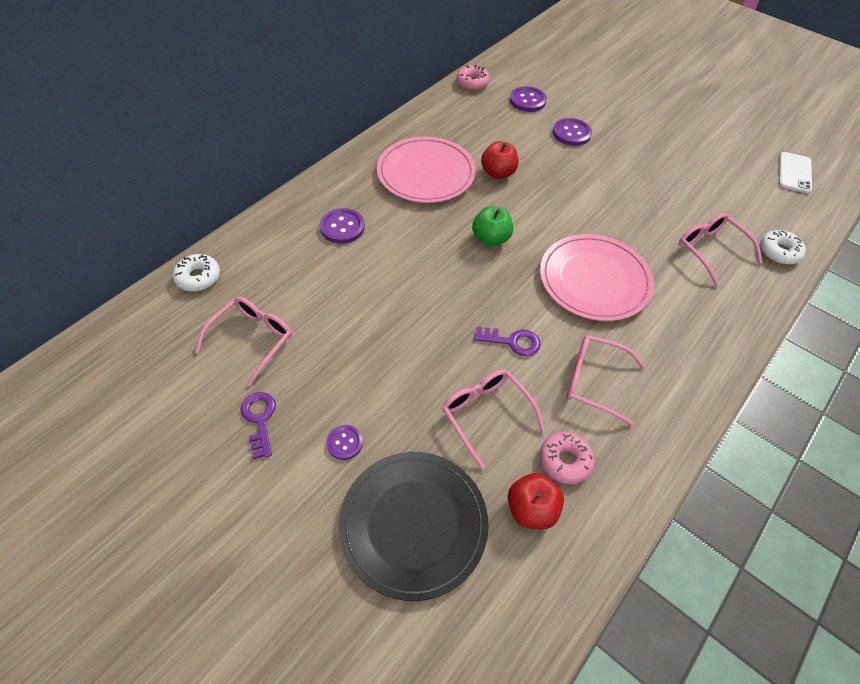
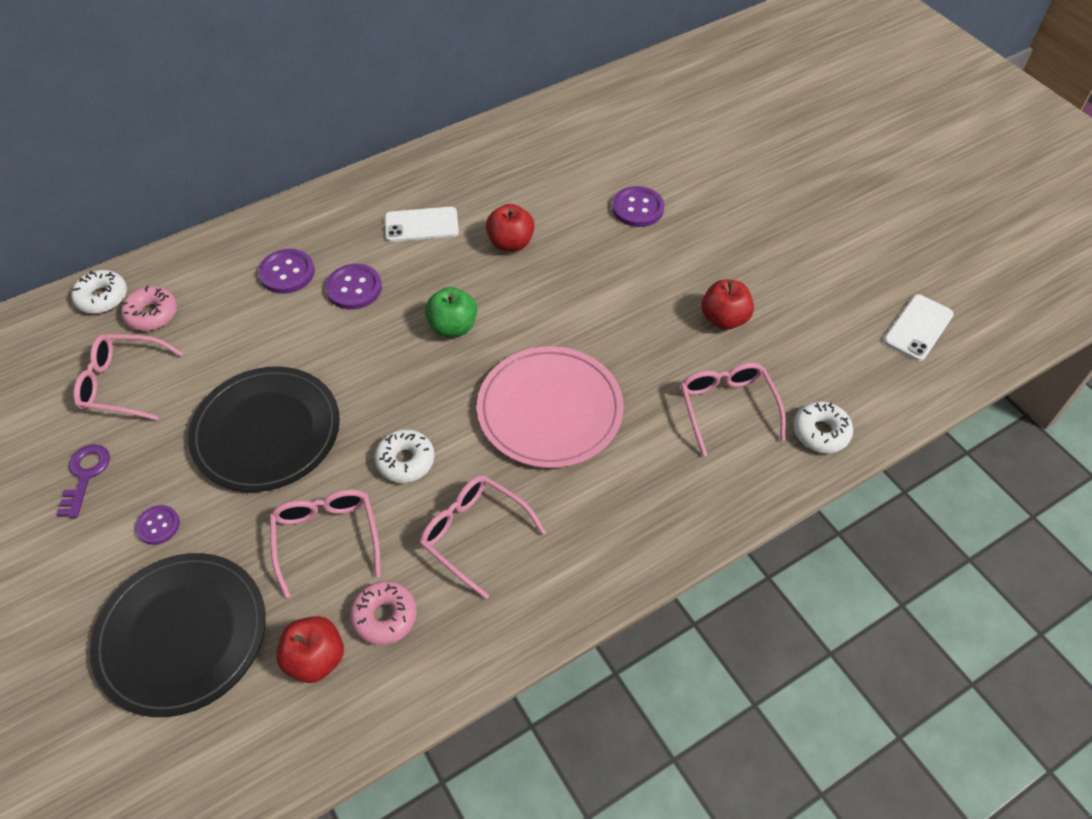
camera: 20 degrees right, 0 degrees up
(252, 339) = (122, 383): pink glasses -> pink glasses turned 135 degrees counterclockwise
(393, 347) = (266, 432): none -> black plate
(426, 173) = (421, 225): pink plate -> white phone
(472, 83) = (548, 113): pink donut -> pink donut (152, 314)
(512, 342) = (405, 461): purple key -> white donut
(527, 100) = (606, 151): purple button -> purple button (354, 288)
(672, 193) = (724, 319): none -> red apple

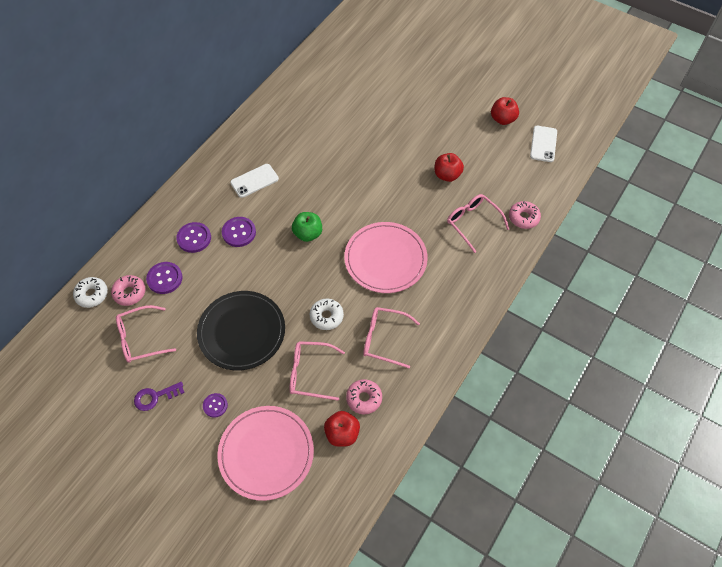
camera: 25 degrees left, 5 degrees up
(85, 475) = (155, 397): purple key -> purple key turned 90 degrees counterclockwise
(182, 635) = (266, 453): black plate -> pink plate
(326, 538) = (310, 373): pink glasses -> pink glasses turned 45 degrees counterclockwise
(510, 243) = (311, 173): red apple -> red apple (503, 119)
(637, 208) = (369, 127): purple button -> purple button (164, 278)
(820, 432) = (523, 218): white donut -> pink donut

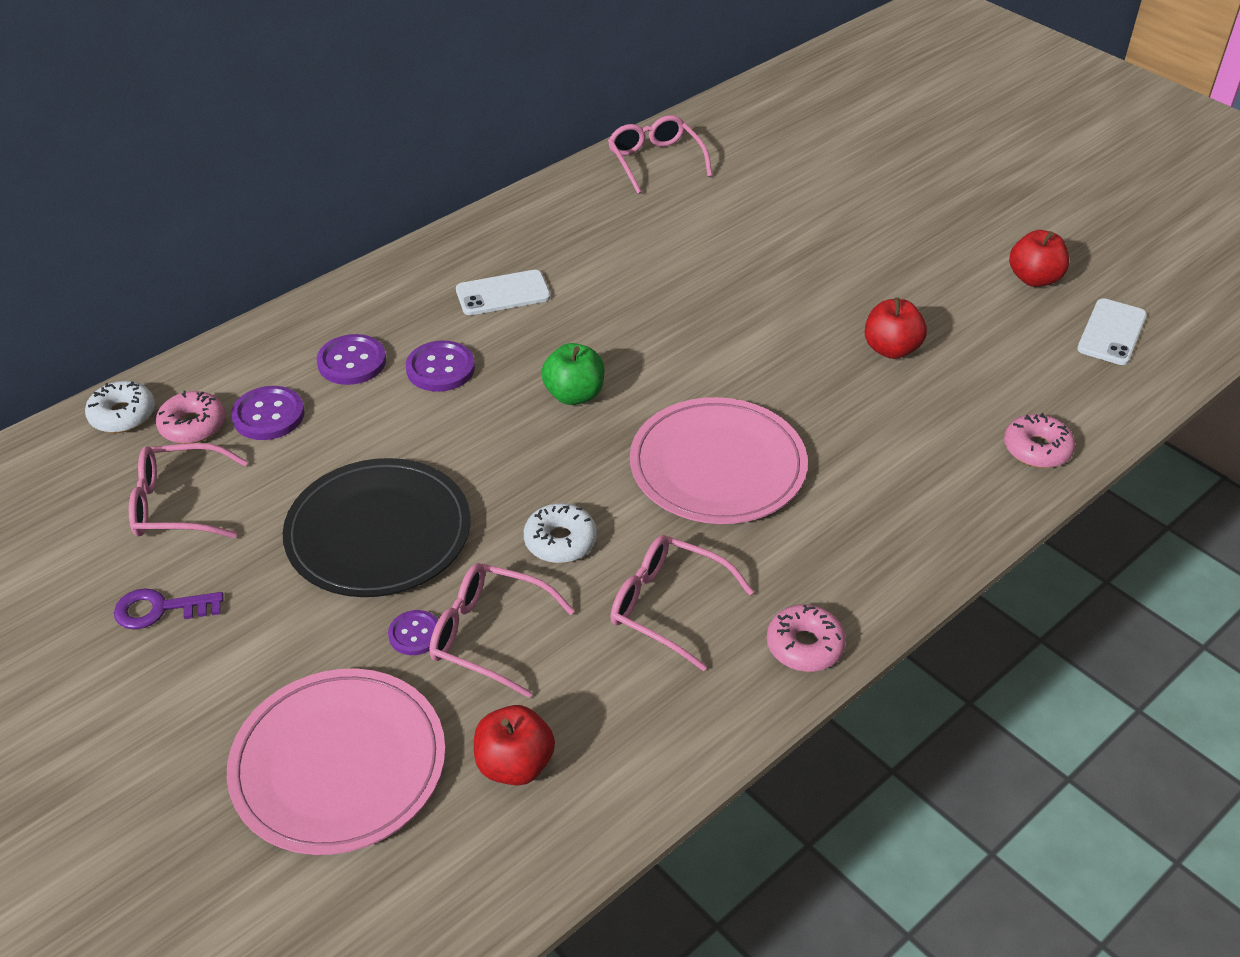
camera: 15 degrees right, 15 degrees down
(215, 405) = (271, 651): purple button -> purple button (415, 634)
(364, 398) = (586, 708): pink donut -> pink donut (804, 646)
(473, 223) = (923, 438): pink glasses -> pink glasses (655, 161)

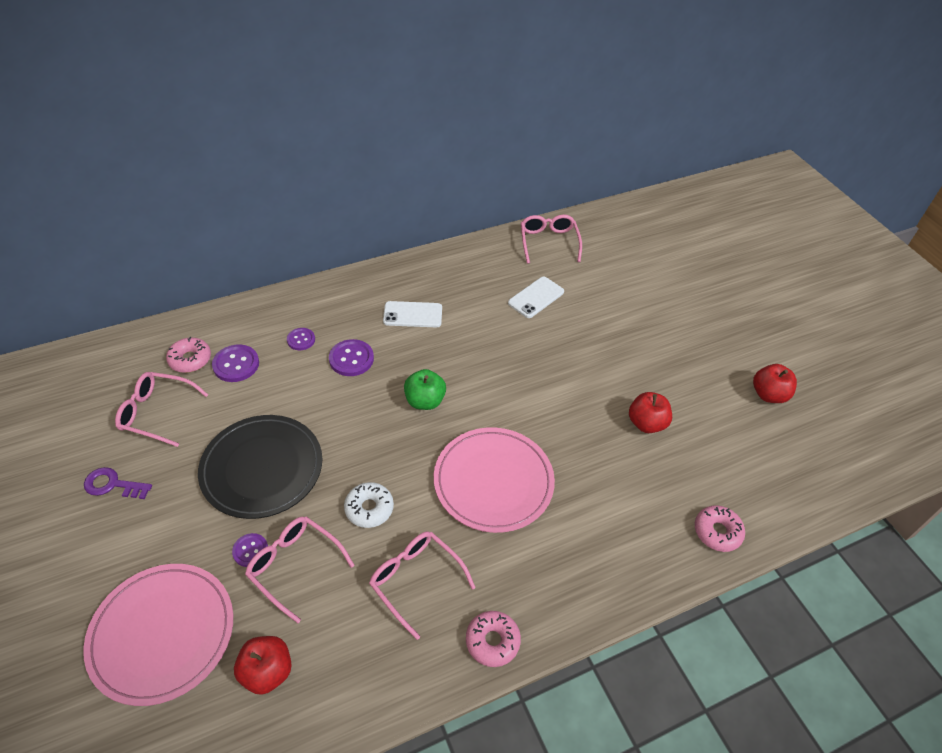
camera: 15 degrees right, 5 degrees up
(123, 415) = (155, 341): white donut -> none
(352, 362) = (301, 340): purple button -> purple button, size x0.64
(1111, 332) = (808, 452): white phone -> white phone (536, 297)

